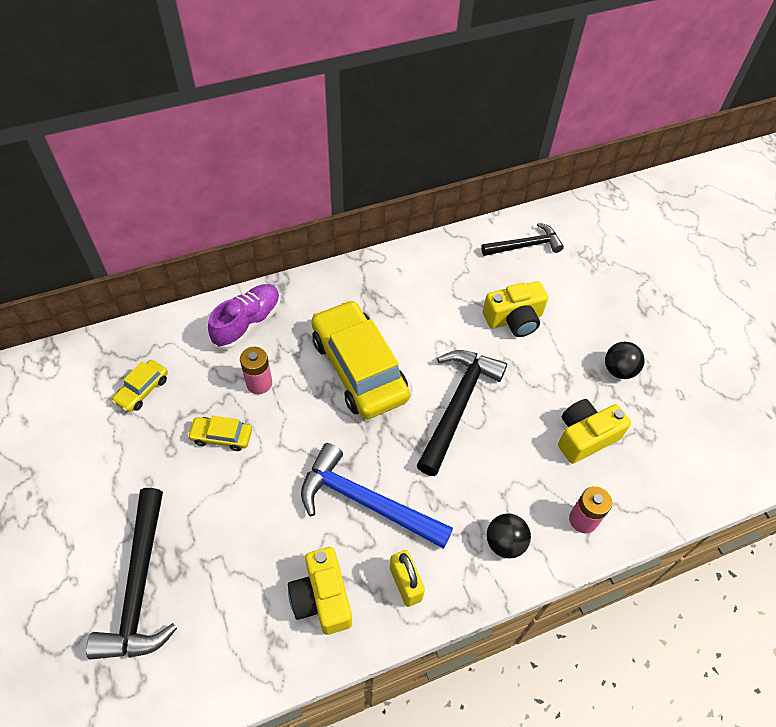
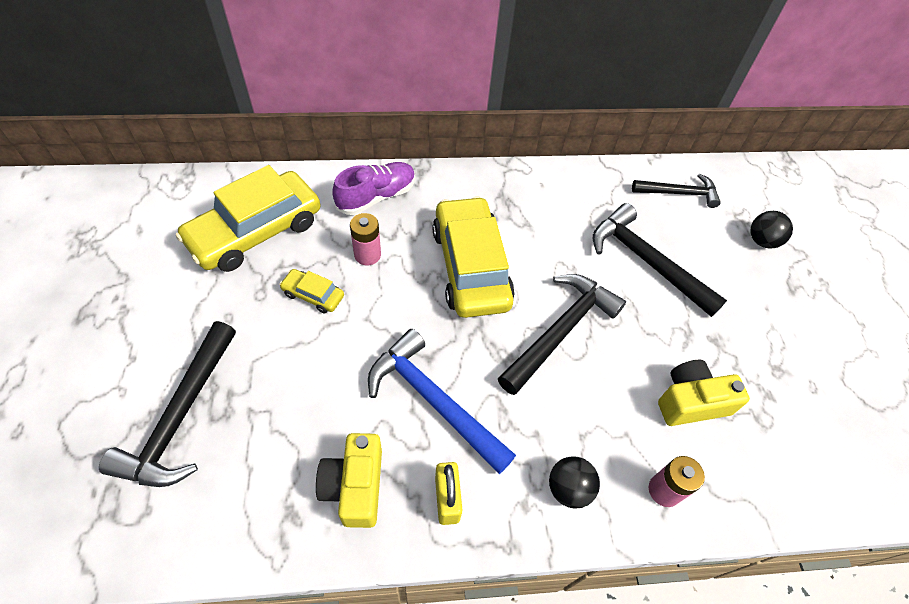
camera: 15 degrees right, 0 degrees up
(142, 390) = (255, 231): yellow car -> yellow car, size x2.27
(514, 319) = (647, 261): yellow camera -> black hammer
(619, 370) = (748, 342): black ball -> black ball (762, 241)

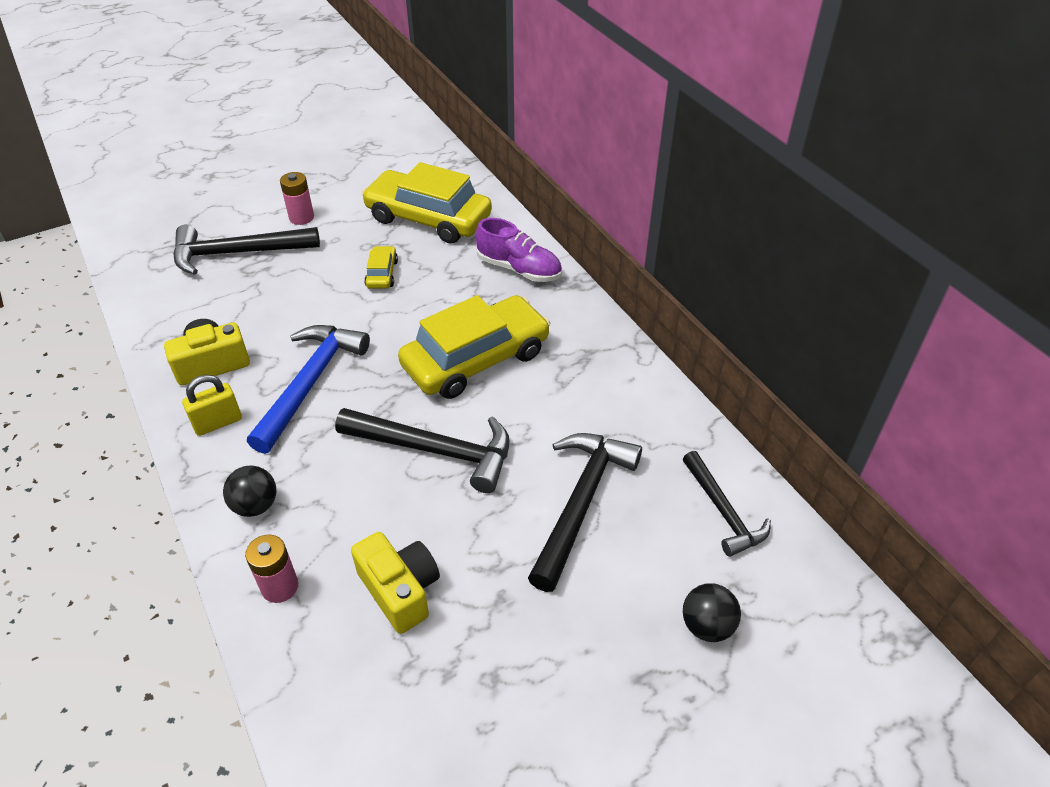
camera: 70 degrees right, 10 degrees down
(367, 255) = (445, 288): pink battery -> pink battery (301, 217)

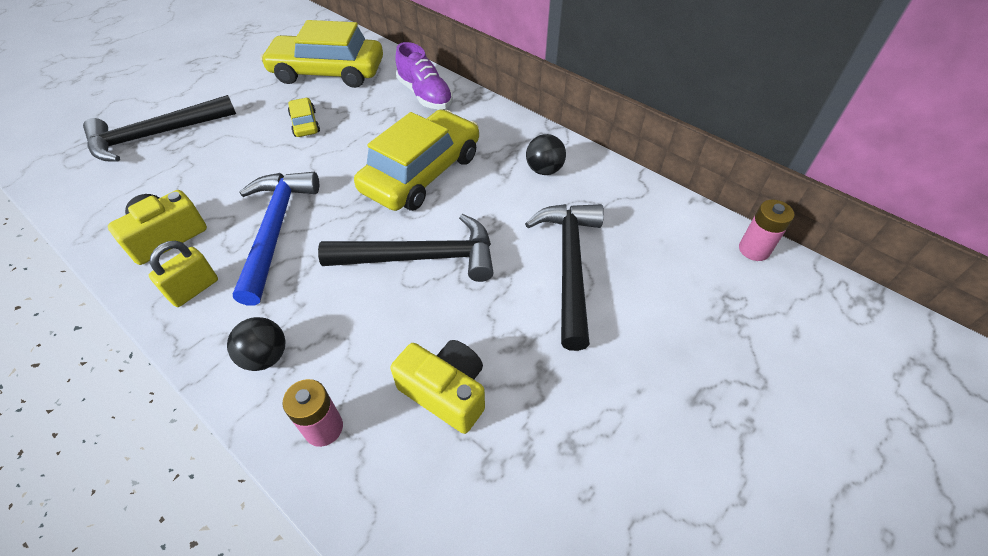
camera: 20 degrees left, 5 degrees up
(301, 217) = (208, 94): pink battery -> pink battery (754, 250)
(519, 269) = (425, 95): purple shoe -> purple shoe turned 45 degrees clockwise
(707, 626) = (723, 336): black ball -> black ball (544, 170)
(723, 512) = (685, 240): black hammer -> none

